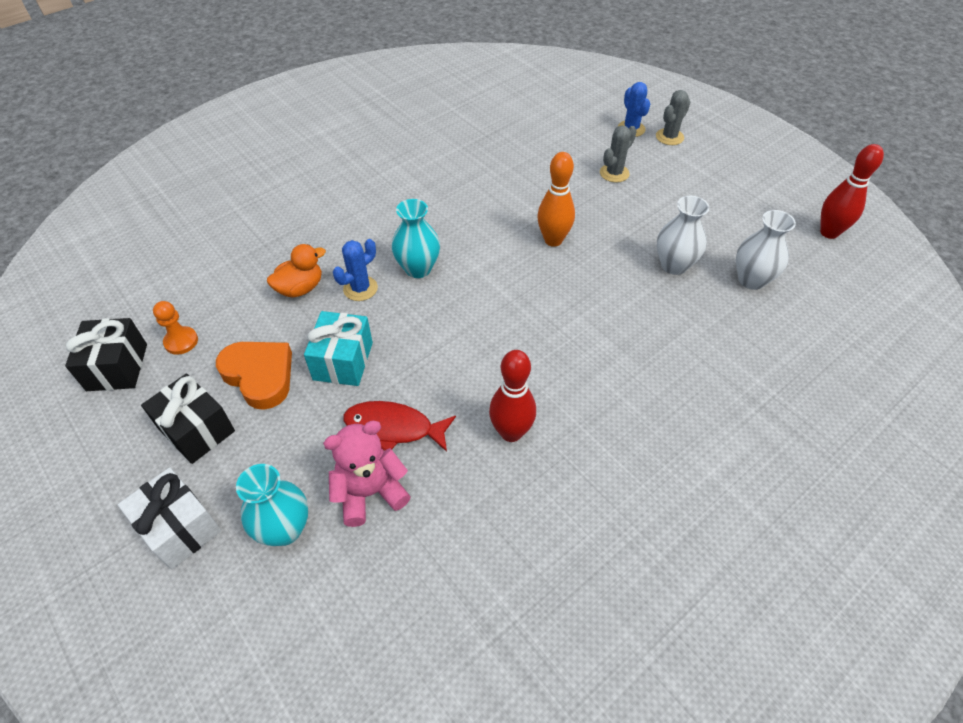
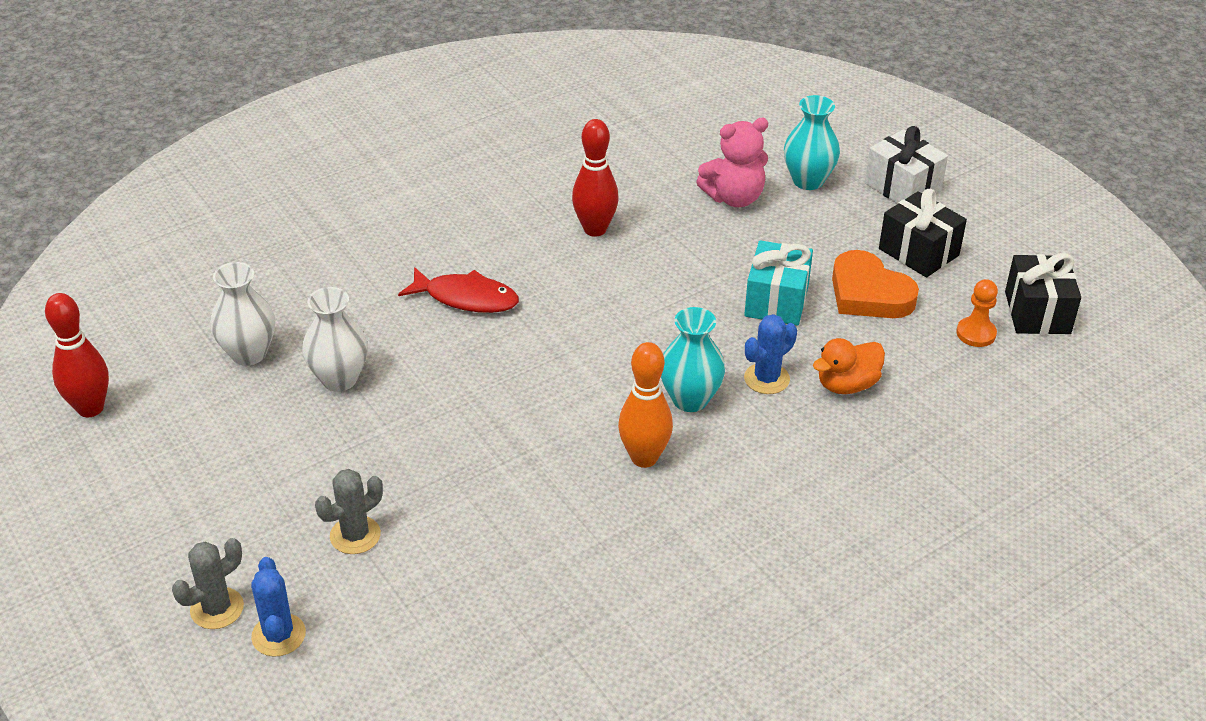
camera: 175 degrees left, 10 degrees down
(394, 428) = (714, 240): red fish -> red fish (466, 298)
(553, 240) = (493, 426): orange bowling pin -> orange bowling pin (644, 458)

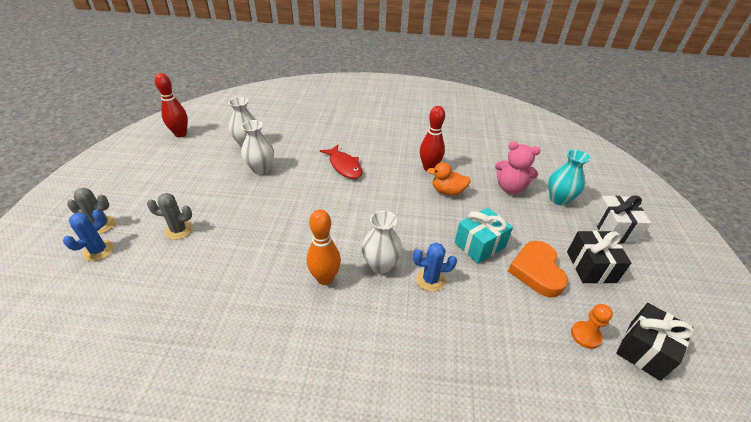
camera: 40 degrees right, 0 degrees up
(690, 399) = (380, 265): turquoise vase -> white vase
(847, 385) = (471, 312): orange duck -> orange duck (447, 191)

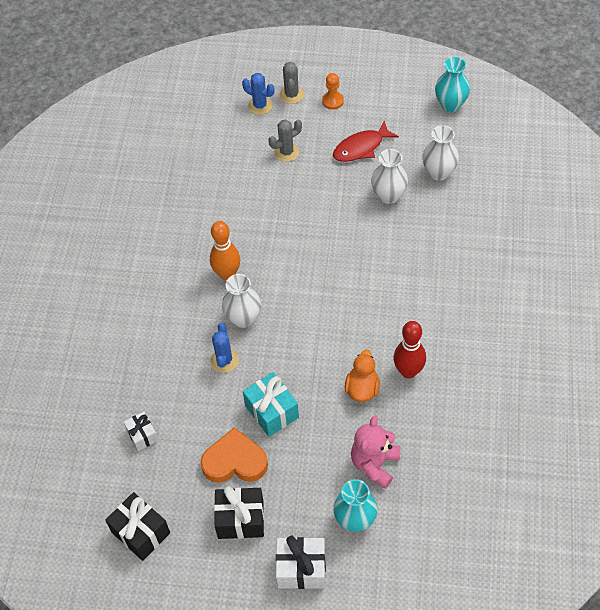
camera: 95 degrees right, 15 degrees up
(179, 230) = (286, 152): grey cactus -> grey cactus turned 60 degrees clockwise
(180, 134) = (450, 104): red bowling pin -> turquoise vase
(344, 166) = (402, 277): red fish -> red fish (361, 148)
(534, 354) = (142, 435): none -> white gift
(585, 335) = (158, 485): orange pawn -> orange pawn (332, 101)

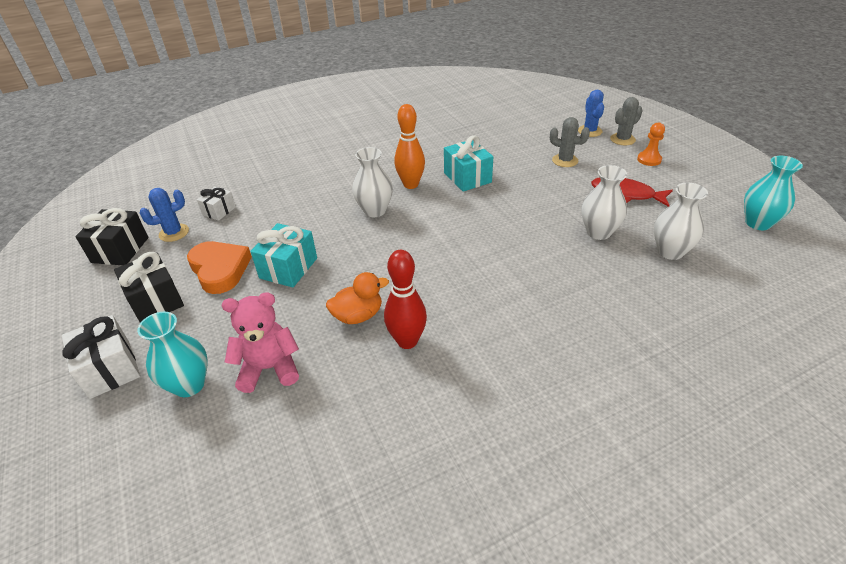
camera: 55 degrees right, 15 degrees down
(224, 360) = (323, 219): blue cactus -> blue cactus (174, 233)
(252, 230) = (467, 177): none -> turquoise gift

